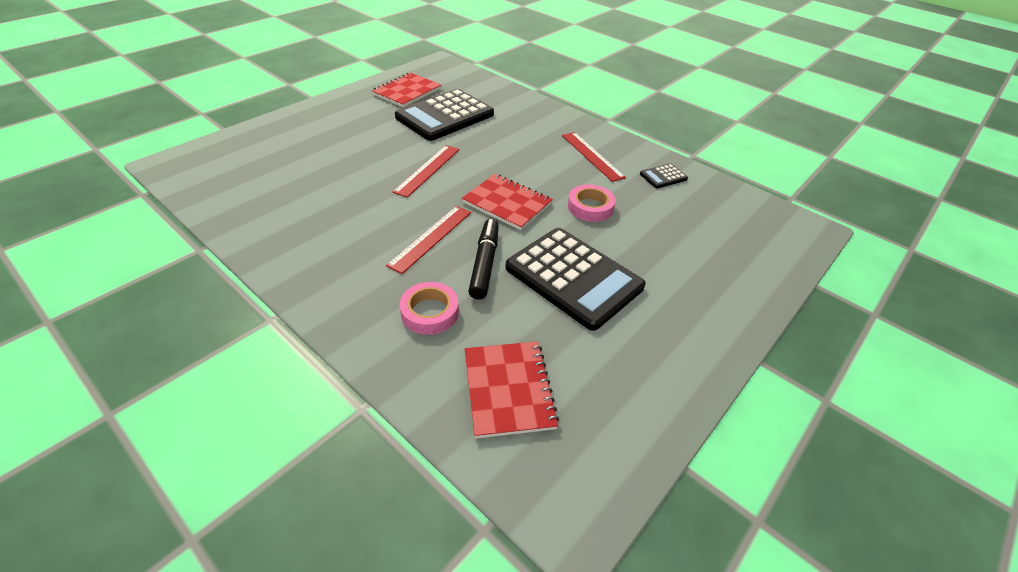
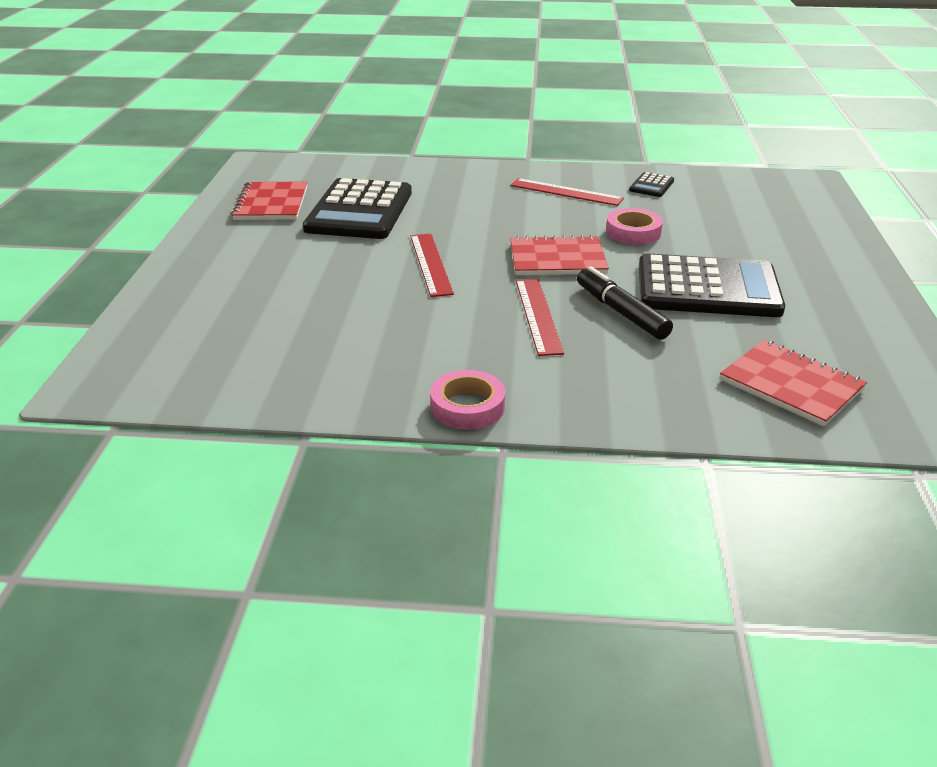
camera: 35 degrees left, 10 degrees down
(430, 312) = (640, 369): pink tape -> pink tape (467, 406)

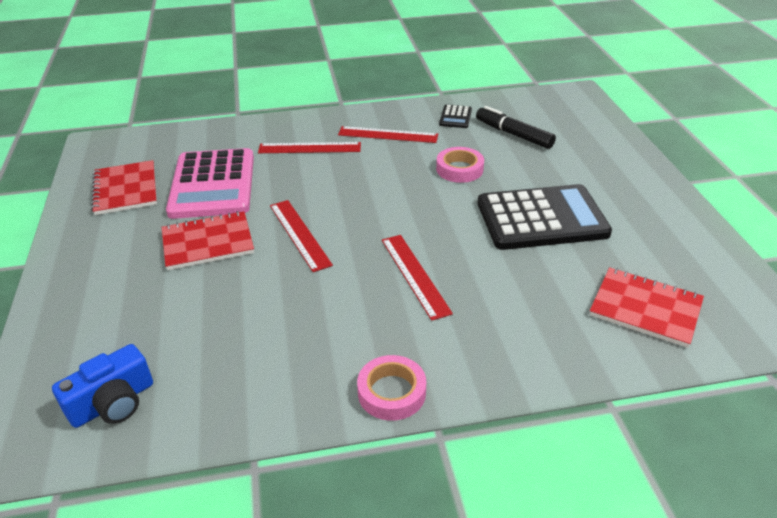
camera: 15 degrees left, 5 degrees up
(192, 367) = (113, 403): none -> blue camera
(360, 211) = (213, 184): black calculator -> pink calculator
(474, 193) = (309, 148): none -> red ruler
(557, 259) = (408, 209): red notebook -> red notebook (208, 242)
(621, 312) = (482, 258): black marker -> black marker (513, 134)

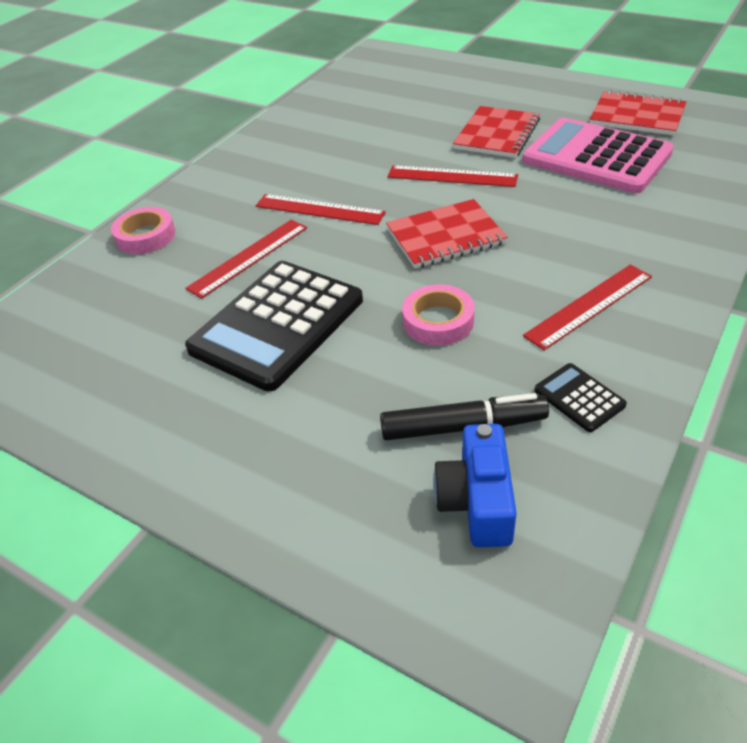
camera: 135 degrees right, 5 degrees up
(113, 403) = (373, 77): blue camera -> blue camera (477, 501)
(309, 148) = (616, 234): red ruler -> red ruler (248, 257)
(391, 392) = (238, 156): pink tape -> pink tape (145, 236)
(645, 308) = (104, 303): red notebook -> red notebook (445, 236)

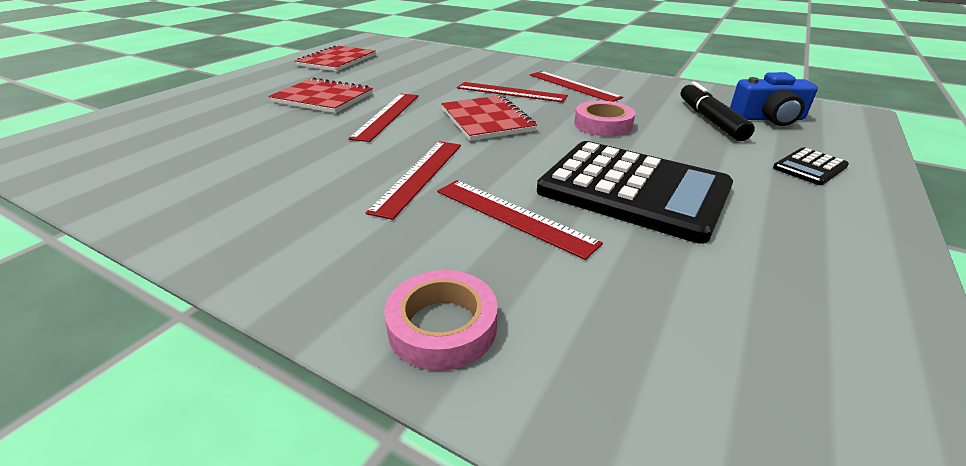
camera: 95 degrees left, 10 degrees down
(546, 250) = (511, 92): none -> red ruler
(579, 398) = (662, 93): black calculator -> black calculator (810, 167)
(596, 157) = (389, 73): pink calculator -> none

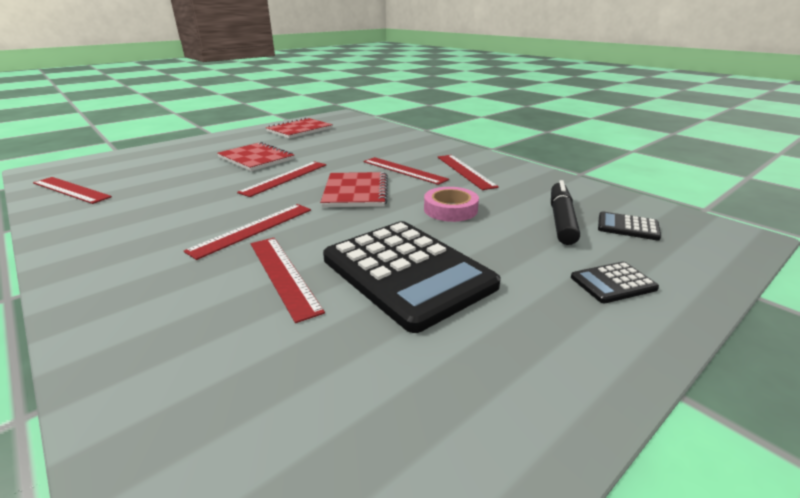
camera: 20 degrees right, 5 degrees down
(100, 167) = (71, 190): none -> red ruler
(442, 326) = (135, 348): pink tape -> none
(768, 118) = (627, 227): blue camera -> black calculator

